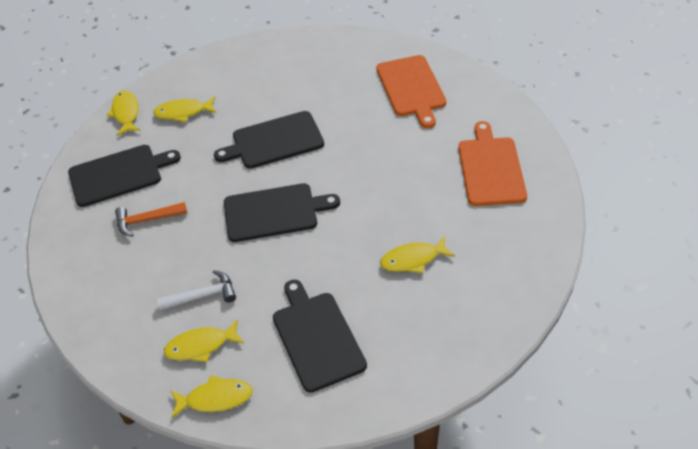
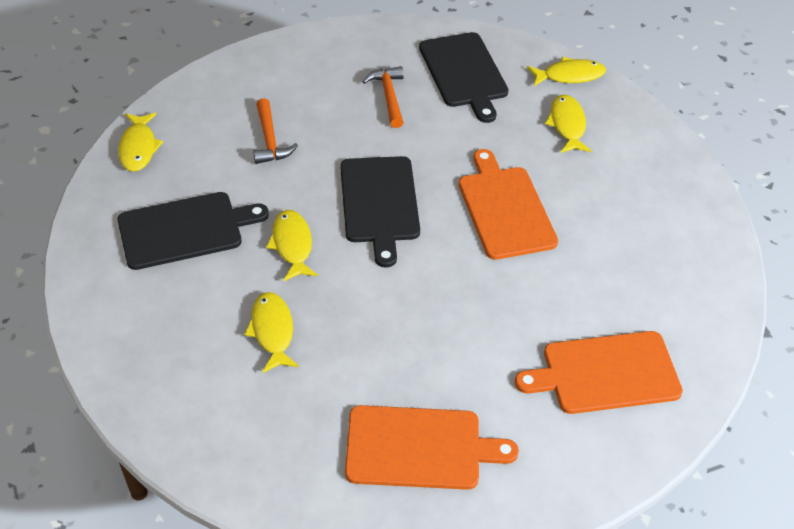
camera: 90 degrees right, 0 degrees up
(201, 346) = (205, 138): yellow fish -> yellow fish (292, 245)
(202, 296) = (269, 140): white hammer -> orange hammer
(274, 141) = (505, 209): black cutting board -> orange cutting board

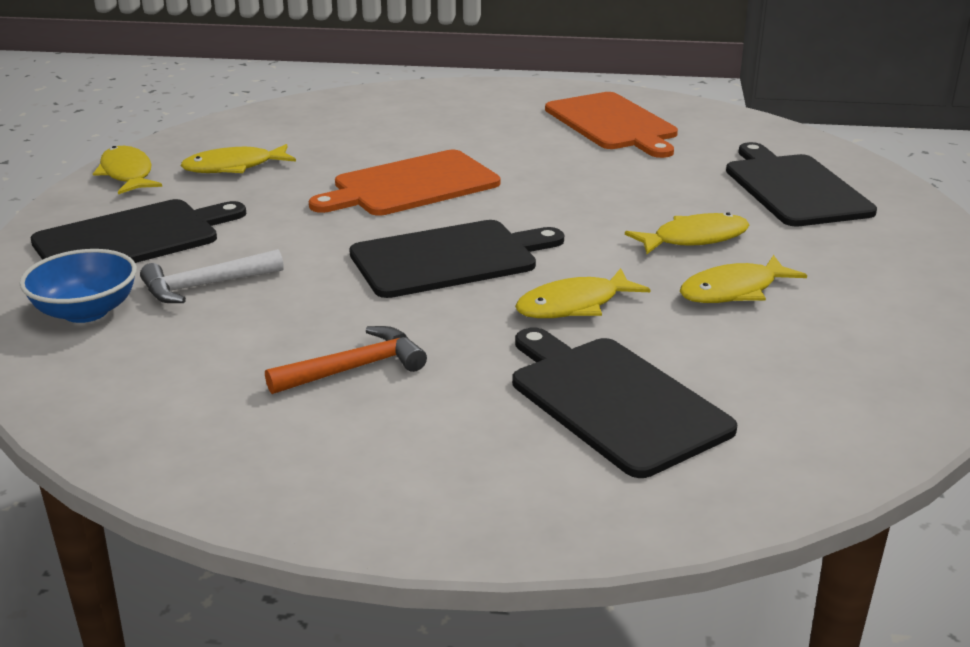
camera: 105 degrees left, 20 degrees down
(138, 148) = (444, 510): yellow fish -> yellow fish (694, 239)
(378, 53) = (86, 311): none -> blue bowl
(389, 96) = (205, 285): orange hammer -> white hammer
(419, 448) = (794, 188): orange cutting board -> black cutting board

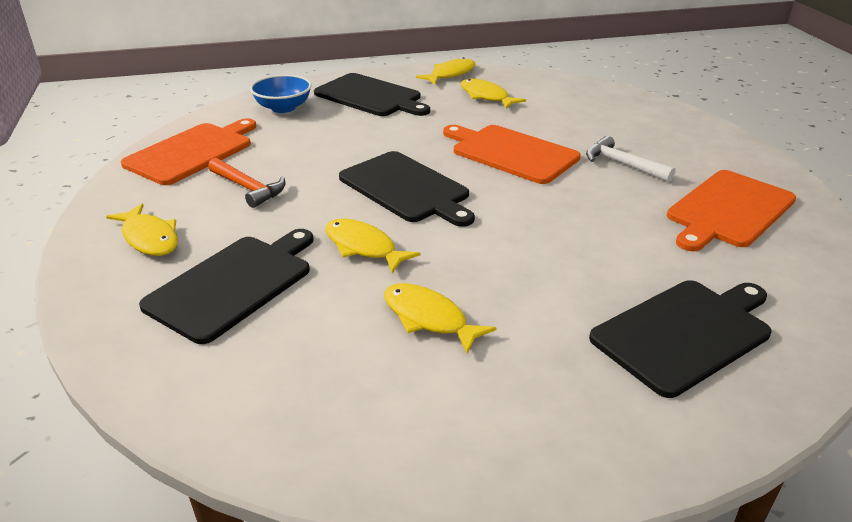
camera: 70 degrees right, 5 degrees up
(173, 410) = (192, 152): none -> orange cutting board
(205, 285) = (326, 127): white hammer -> white hammer (622, 164)
(694, 239) = (516, 286): yellow fish -> yellow fish (149, 238)

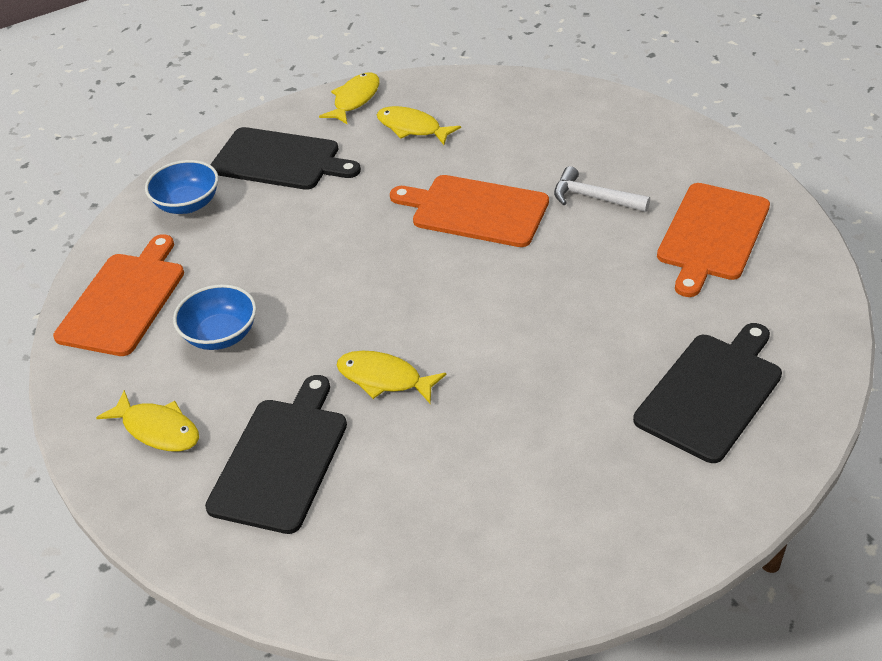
camera: 15 degrees left, 10 degrees up
(248, 188) = (220, 335): orange hammer -> blue bowl
(406, 188) = (389, 290): black cutting board -> none
(429, 318) = (486, 443): yellow fish -> none

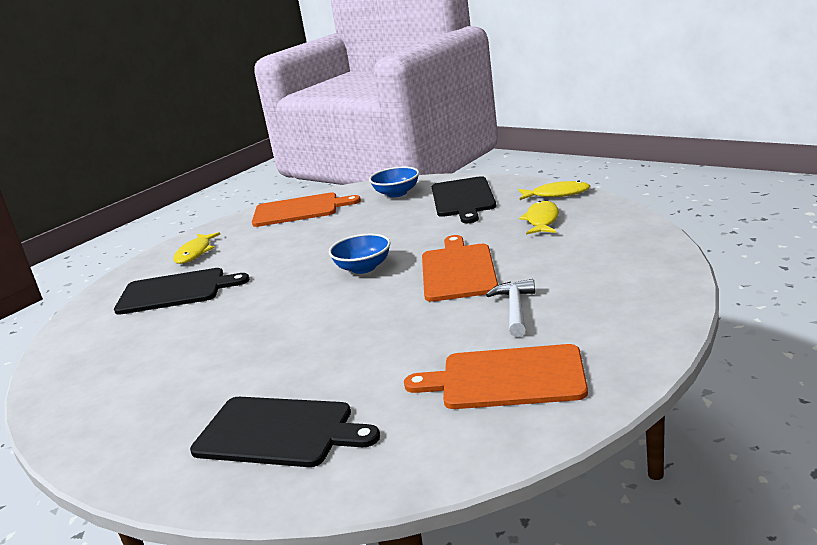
camera: 70 degrees right, 20 degrees down
(220, 335) = (279, 241): blue bowl -> blue bowl (363, 268)
(384, 378) = (255, 297): yellow fish -> none

